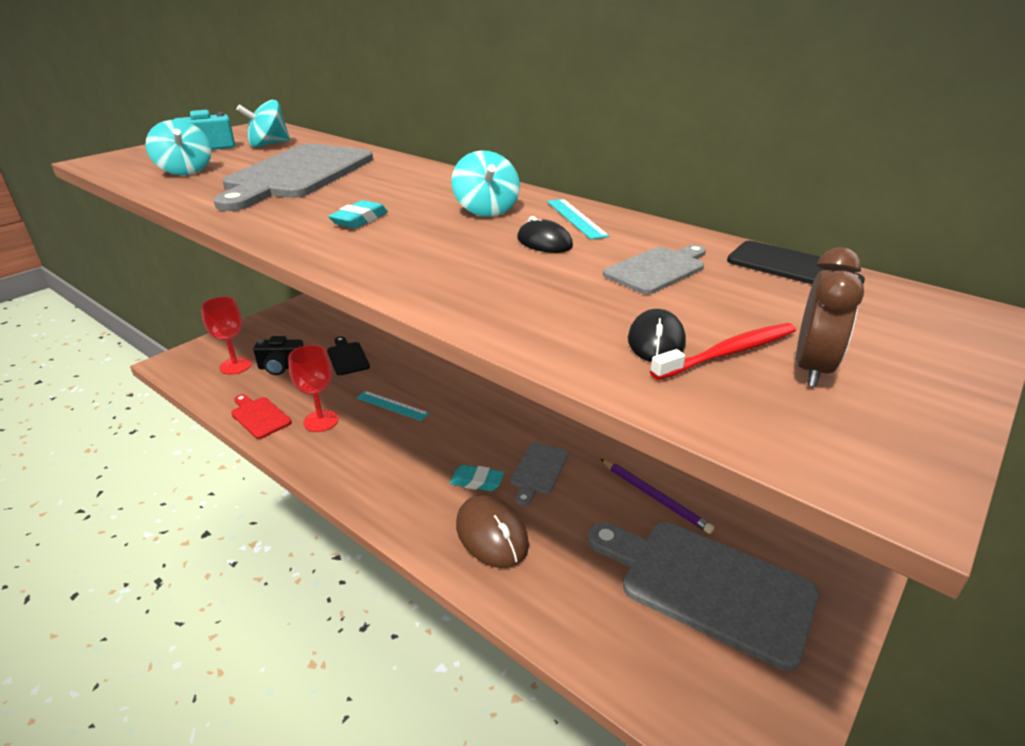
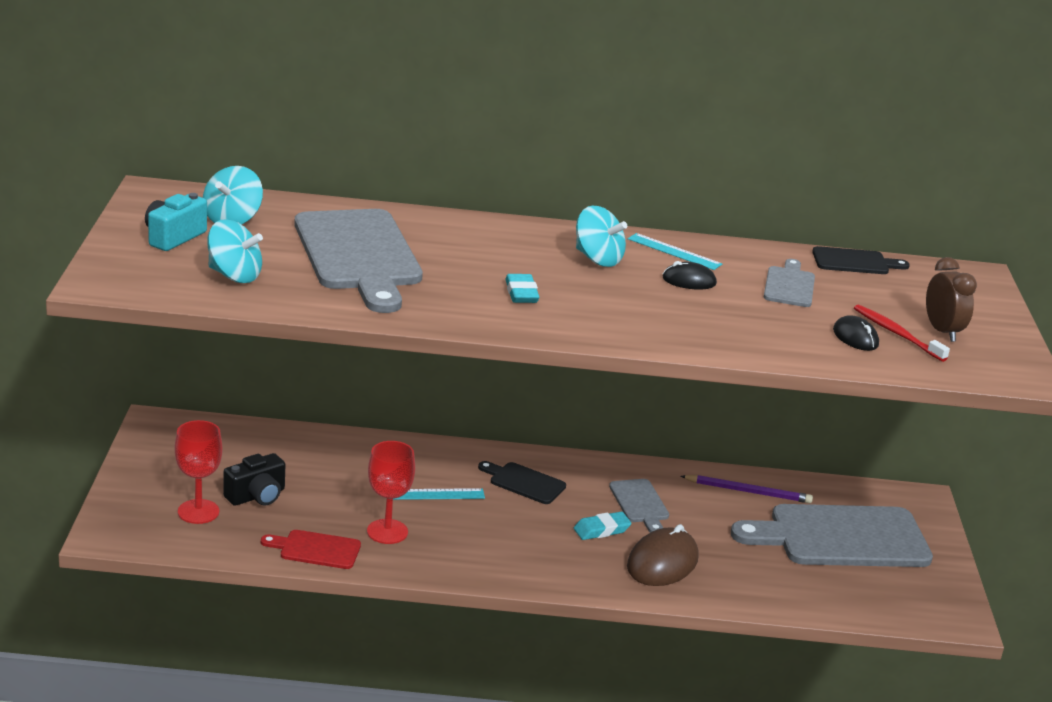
camera: 40 degrees left, 5 degrees down
(347, 357) = (315, 462): black cutting board -> black cutting board (524, 482)
(491, 535) = (662, 563): brown mouse -> brown mouse turned 75 degrees counterclockwise
(728, 353) = (897, 334): red toothbrush -> red toothbrush turned 60 degrees counterclockwise

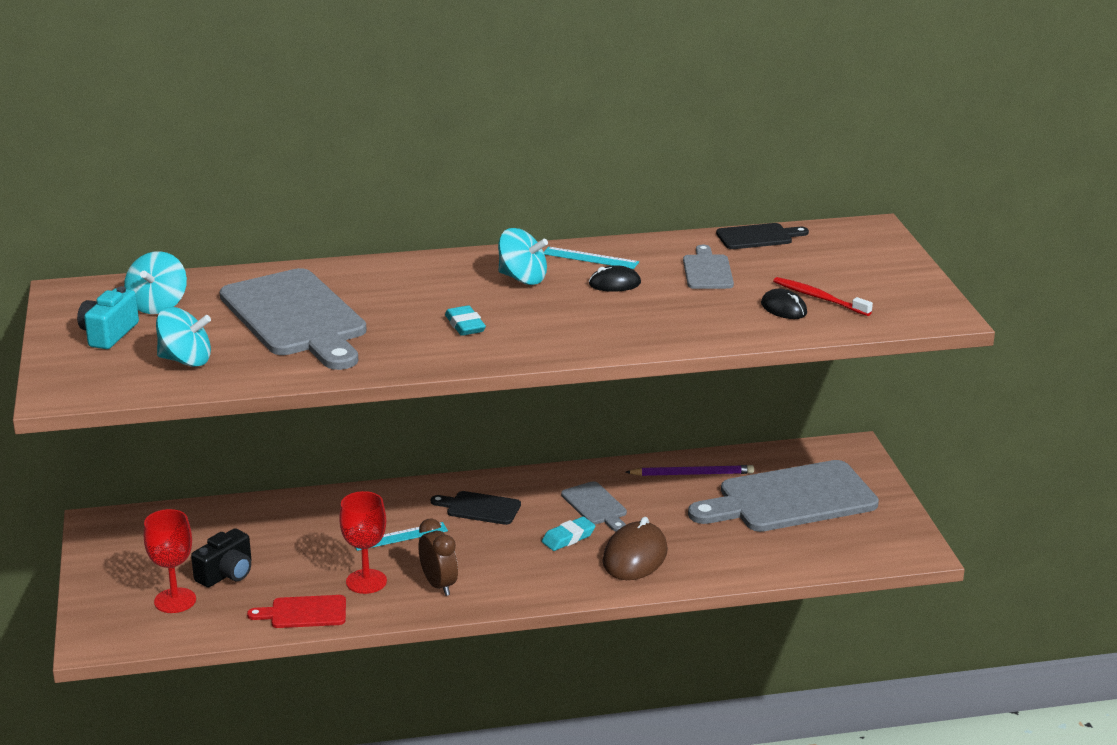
camera: 10 degrees left, 0 degrees up
(942, 331) = (858, 288): brown clock -> brown clock (439, 585)

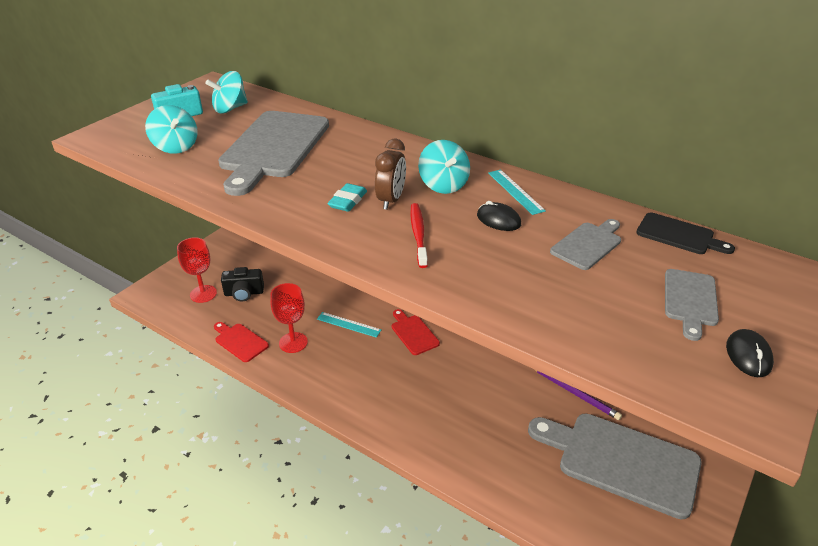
camera: 45 degrees right, 10 degrees up
(439, 585) = (322, 371): brown clock -> brown clock (391, 200)
(480, 508) = (413, 333): black cutting board -> red cutting board
(568, 538) = (434, 389): turquoise eraser -> none
(595, 506) = (480, 376): grey cutting board -> grey cutting board (690, 300)
(635, 556) = (454, 432): brown mouse -> none
(783, 308) = (600, 314): black mouse -> black mouse (748, 355)
(819, 298) = (649, 322): red toothbrush -> red toothbrush (418, 234)

